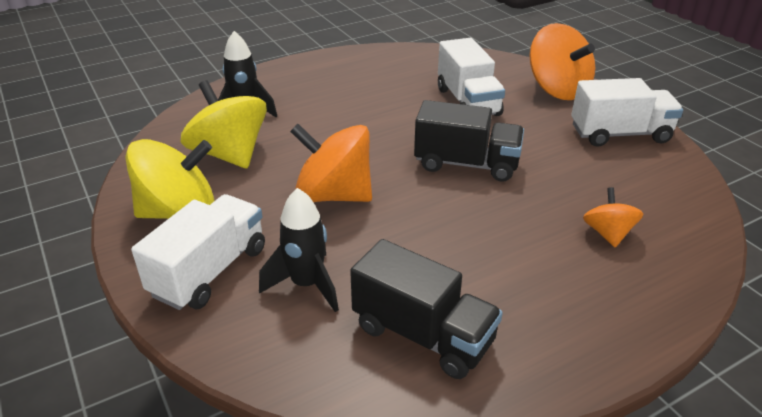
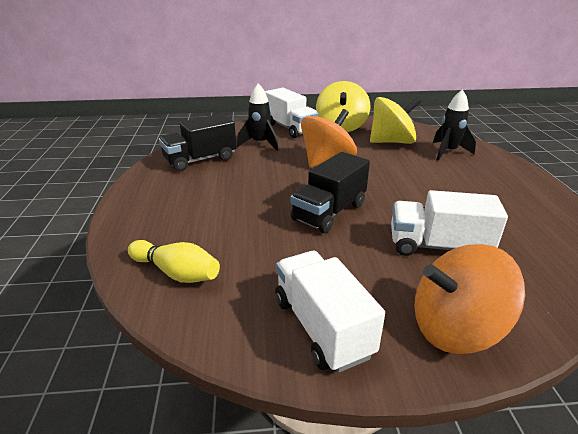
camera: 115 degrees right, 5 degrees down
(608, 233) = (199, 240): orange spinning top -> none
(620, 134) = (322, 327): white truck -> white truck turned 135 degrees clockwise
(664, 225) = (176, 273): none -> yellow bowling pin

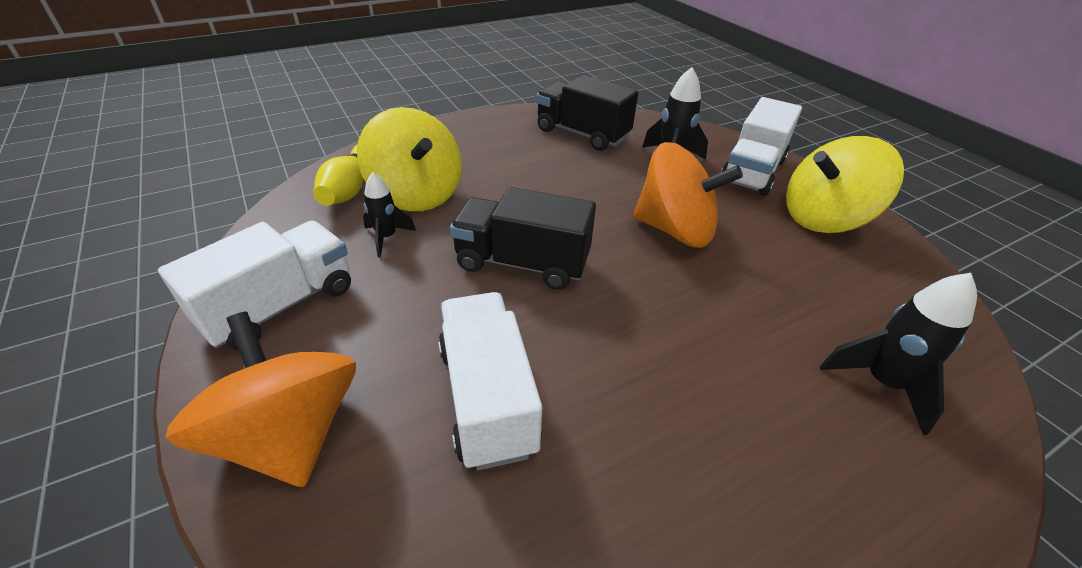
camera: 65 degrees right, 10 degrees up
(266, 261) = (387, 238): none -> black rocket
(391, 142) = (833, 290): yellow spinning top -> yellow spinning top (417, 194)

